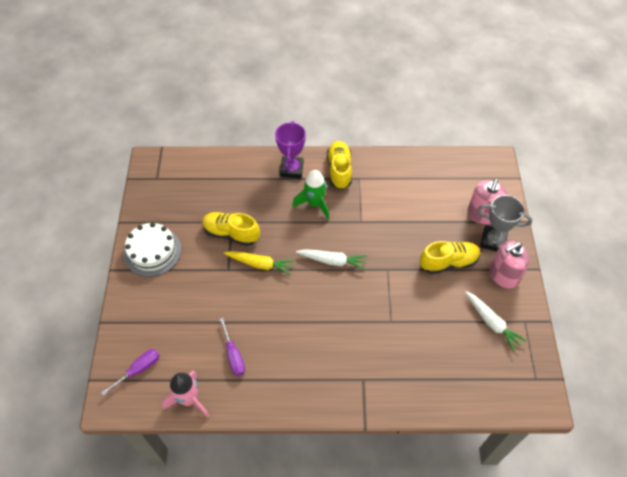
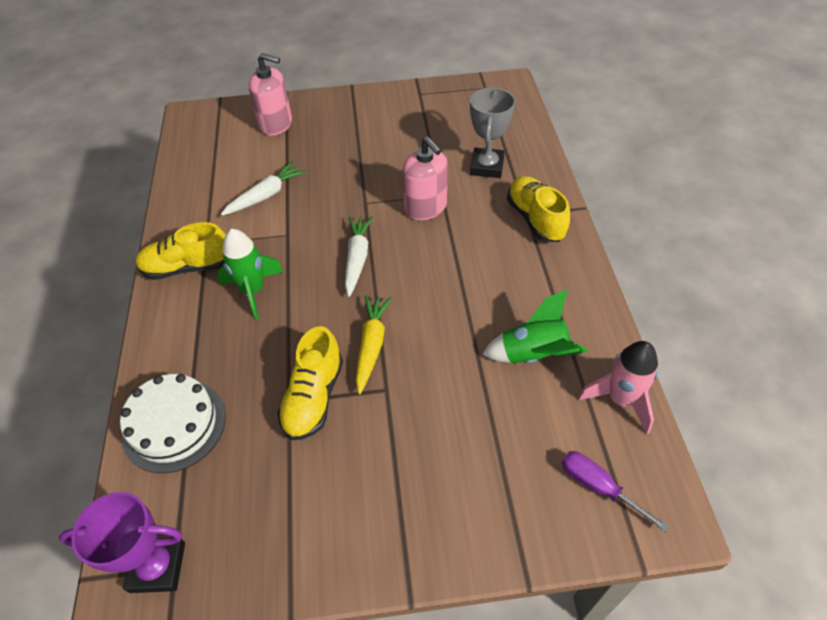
camera: 95 degrees left, 5 degrees down
(152, 251) = (360, 526): white cake -> white cake (174, 425)
(233, 355) = (533, 355): purple screwdriver -> green rocket
(291, 169) = (178, 329): purple trophy -> purple trophy (158, 567)
(448, 262) = (349, 150): yellow shoe -> yellow shoe (535, 219)
(492, 323) = (426, 116): white carrot -> white carrot (266, 195)
(493, 241) = (315, 116): grey trophy -> grey trophy (487, 166)
(503, 275) = (363, 108): pink soap dispenser -> pink soap dispenser (425, 207)

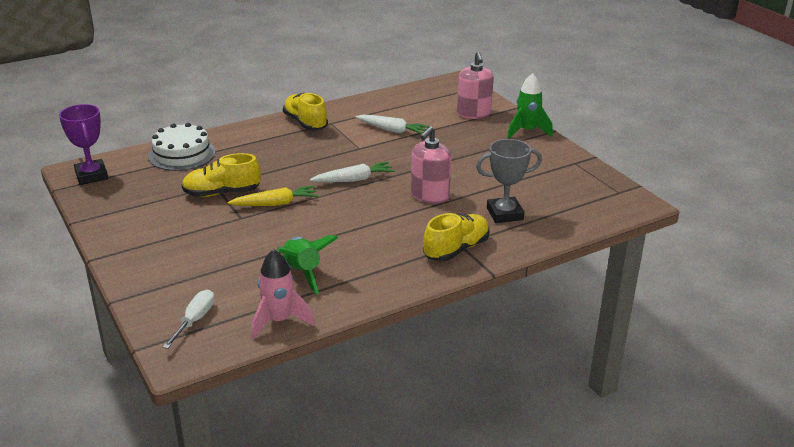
camera: 65 degrees right, 20 degrees down
(253, 290) = (299, 150): green rocket -> green rocket (527, 131)
(599, 487) = (194, 320): purple screwdriver -> white screwdriver

